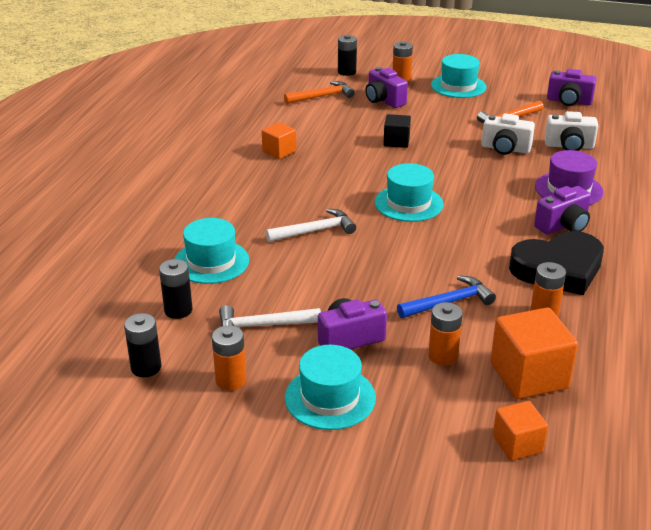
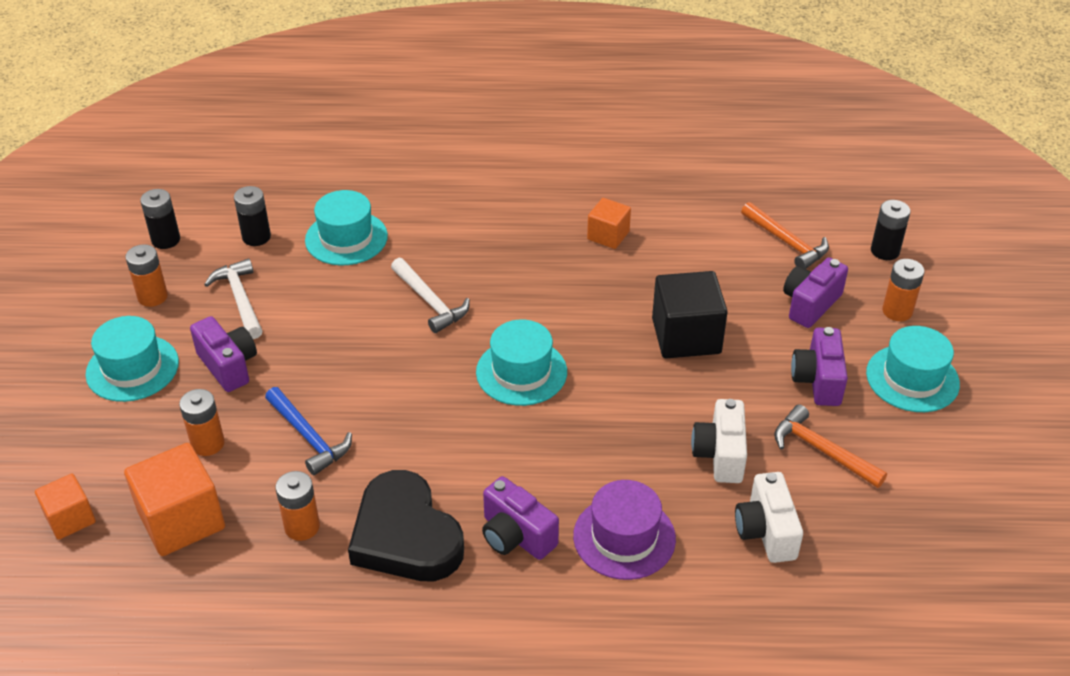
camera: 75 degrees right, 10 degrees up
(396, 142) = (686, 336): black cube -> black cube, size x1.71
(569, 101) = (938, 524): purple camera -> purple camera (818, 380)

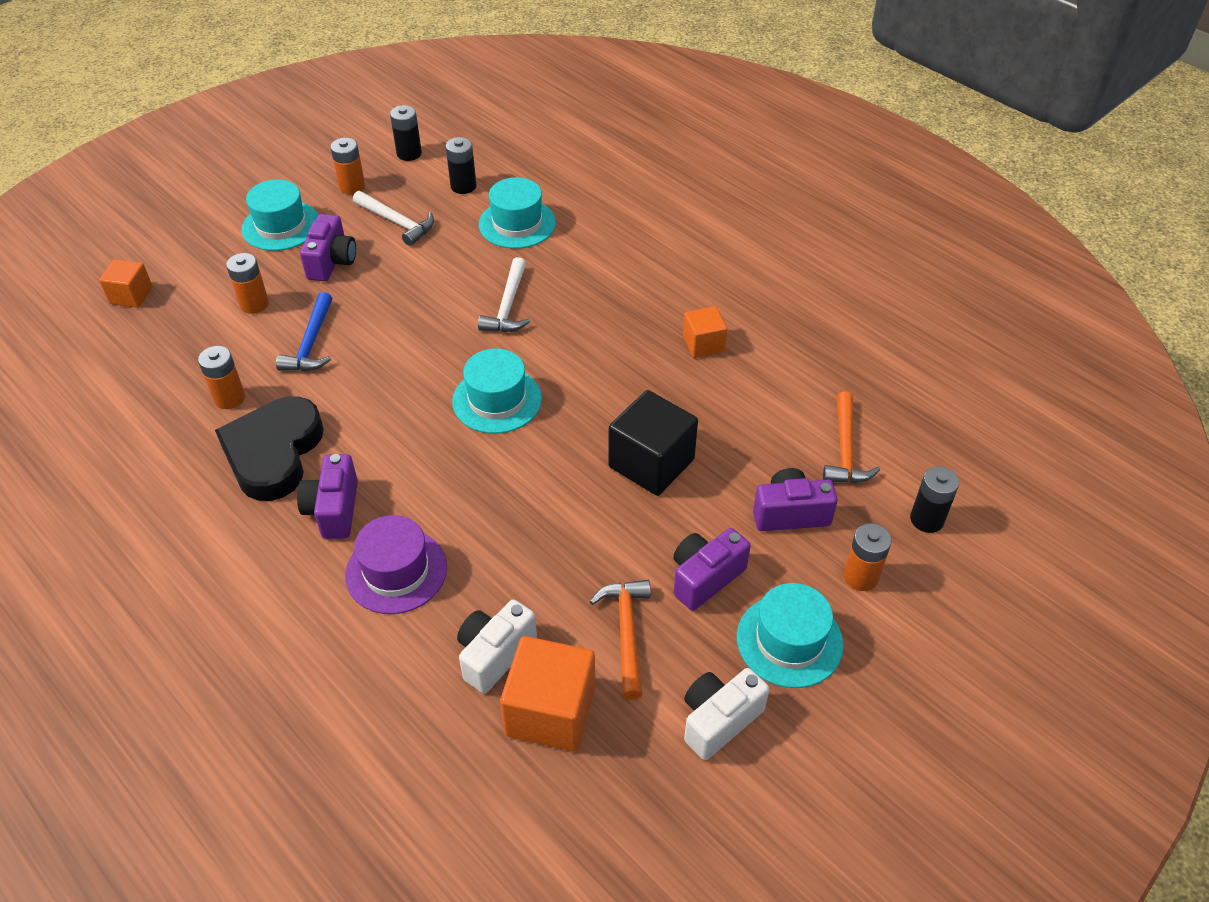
camera: 45 degrees right, 5 degrees up
(181, 520) = (178, 341): orange cube -> orange cube (550, 711)
(240, 299) = (397, 222): white hammer -> white hammer turned 105 degrees clockwise
(720, 455) = (546, 570): white camera -> white camera (719, 720)

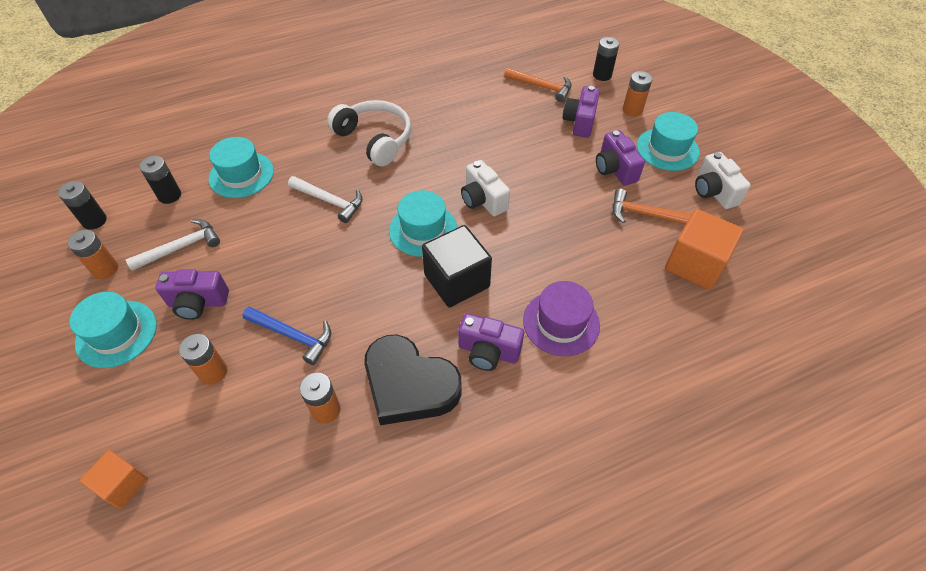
camera: 70 degrees left, 5 degrees up
(332, 262) = (198, 303): purple camera -> purple camera turned 150 degrees clockwise
(495, 655) = (646, 282): white camera -> white camera (483, 200)
(632, 309) = (375, 139): none -> white headphones
(651, 463) = (517, 168): black cube -> black cube (457, 281)
(703, 344) = (427, 116): orange cube -> none

